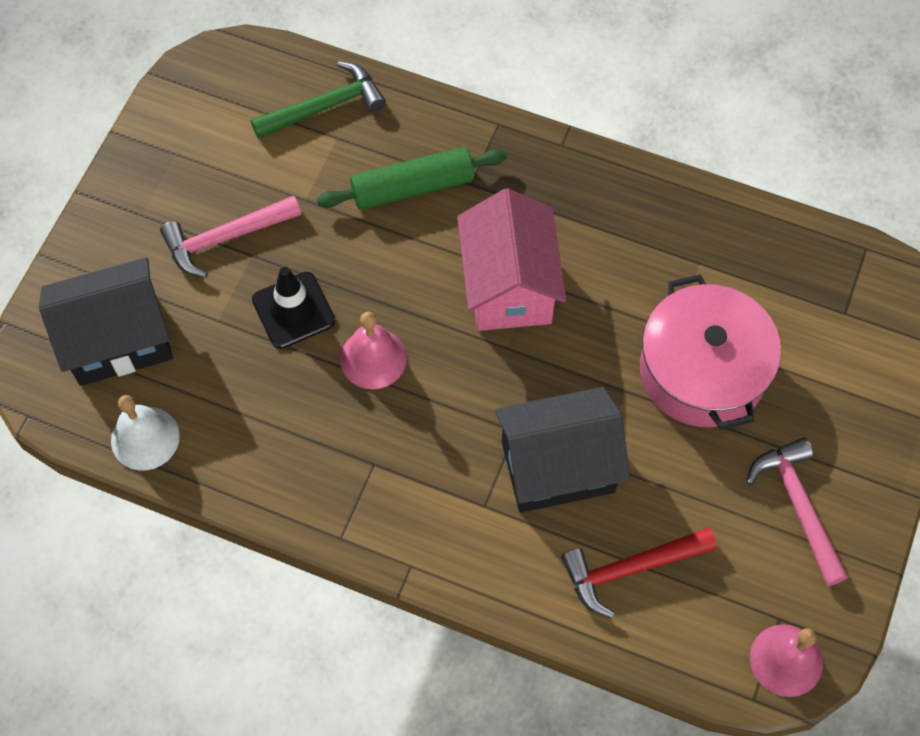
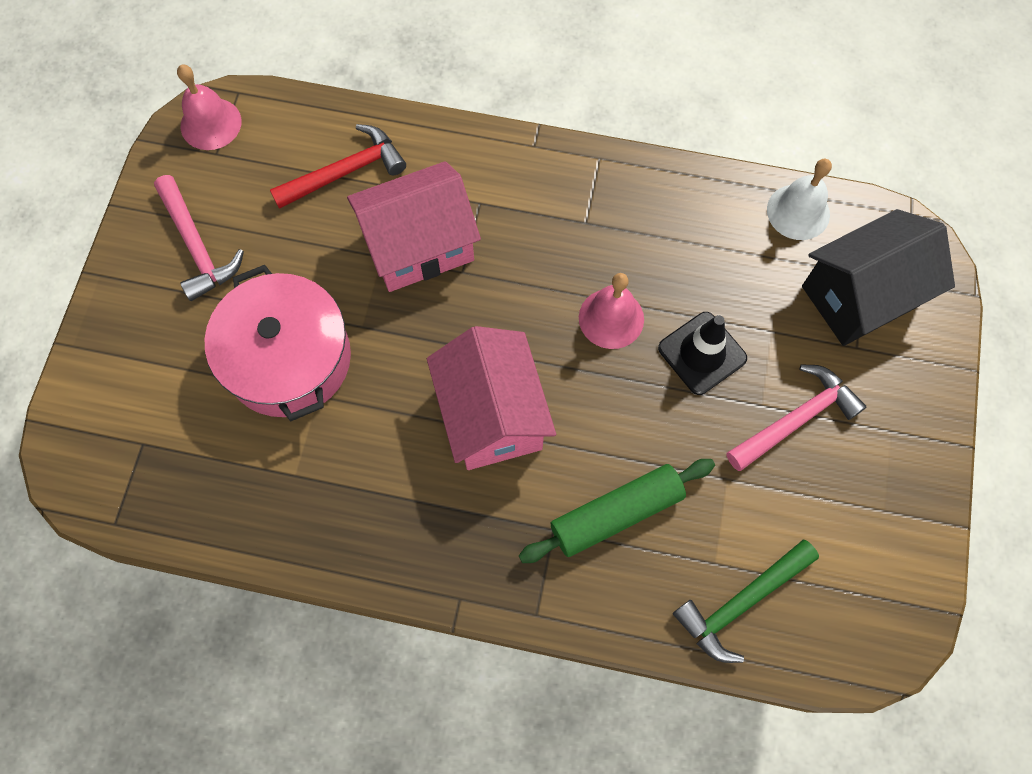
camera: 170 degrees right, 5 degrees up
(557, 466) = (419, 246): black house -> pink house

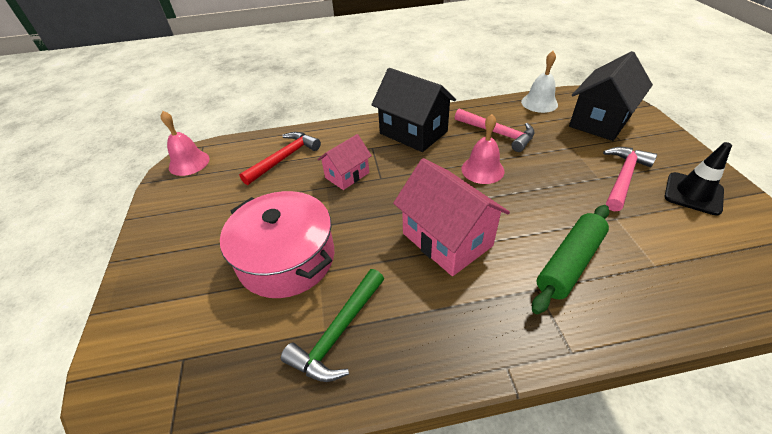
camera: 20 degrees left, 25 degrees down
(197, 246) = (196, 220): pink hammer -> pink hammer (497, 133)
(419, 246) = (347, 175): pink house -> pink house, size x0.59
(557, 196) = (413, 132): none -> black house
(702, 353) = (545, 167): black traffic cone -> black traffic cone (693, 193)
(740, 603) = (695, 282): green hammer -> green hammer (338, 333)

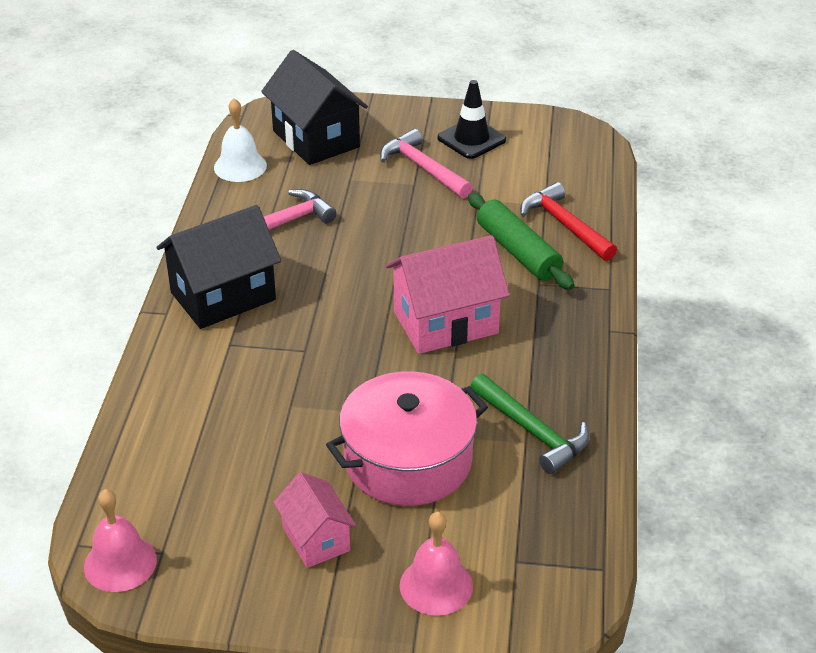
camera: 75 degrees left, 5 degrees down
(284, 158) = (190, 441): red hammer -> red hammer (564, 225)
(347, 175) = (278, 381): pink house -> pink house (316, 539)
(482, 170) = (346, 260): pink bell -> pink bell (436, 585)

